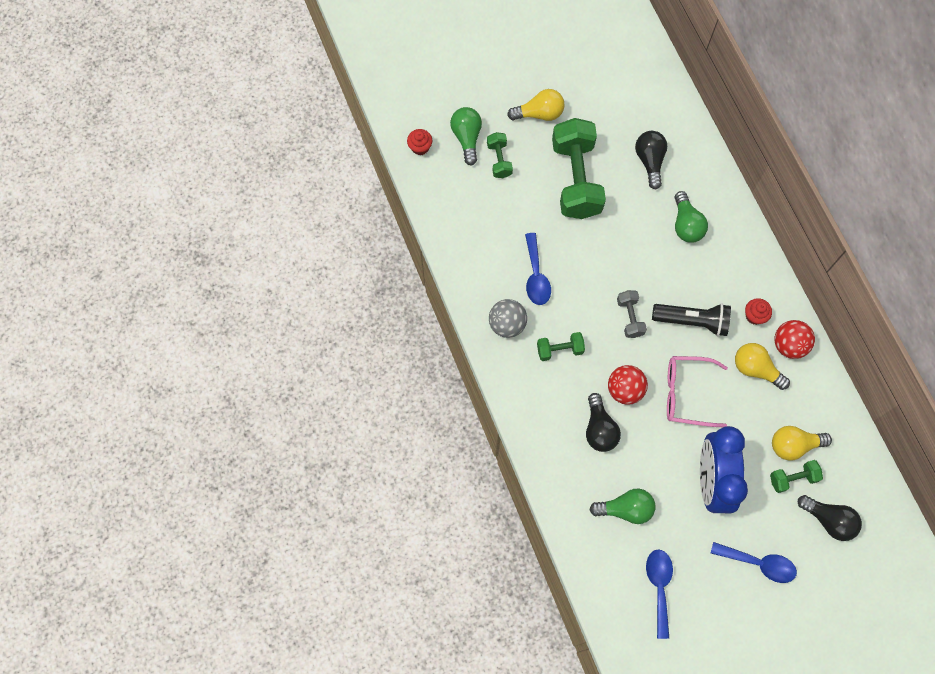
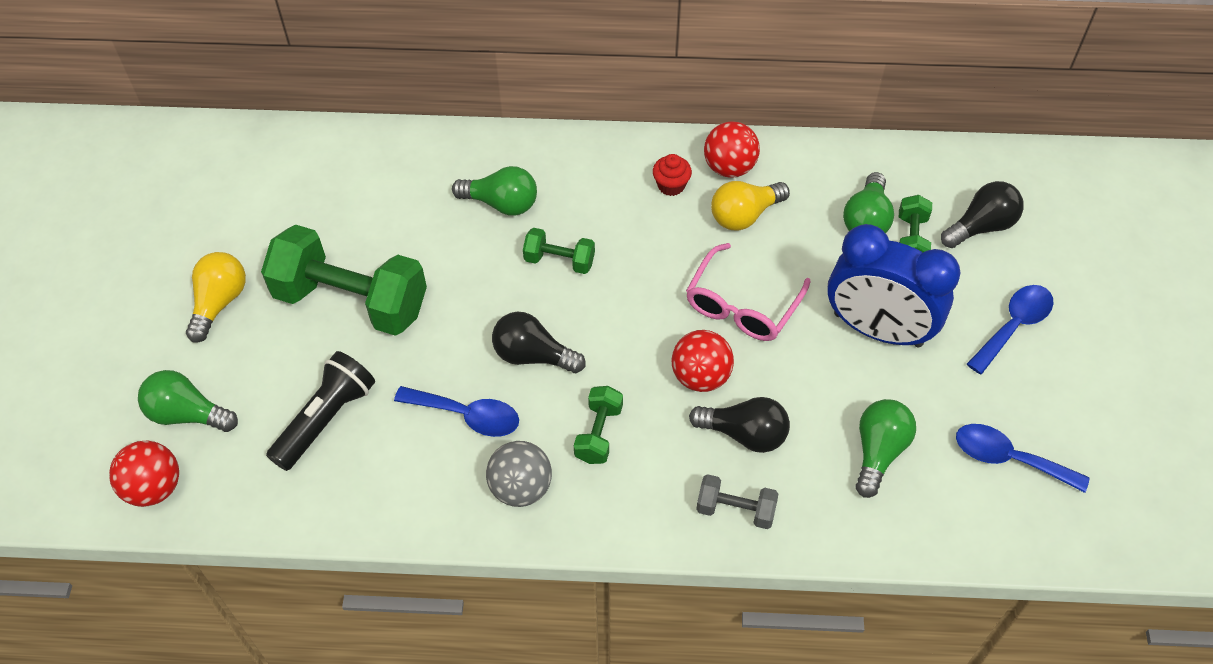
camera: 65 degrees left, 15 degrees down
(420, 147) = (154, 487): red cupcake -> red ball
(499, 160) = (254, 386): green dumbbell -> green dumbbell (559, 261)
(630, 317) = (597, 325): grey dumbbell -> grey dumbbell (735, 510)
(650, 161) = (384, 204): black light bulb -> black light bulb (533, 355)
(692, 321) = (642, 255): black flashlight -> black flashlight (326, 419)
(794, 445) = (866, 220): yellow light bulb -> green light bulb

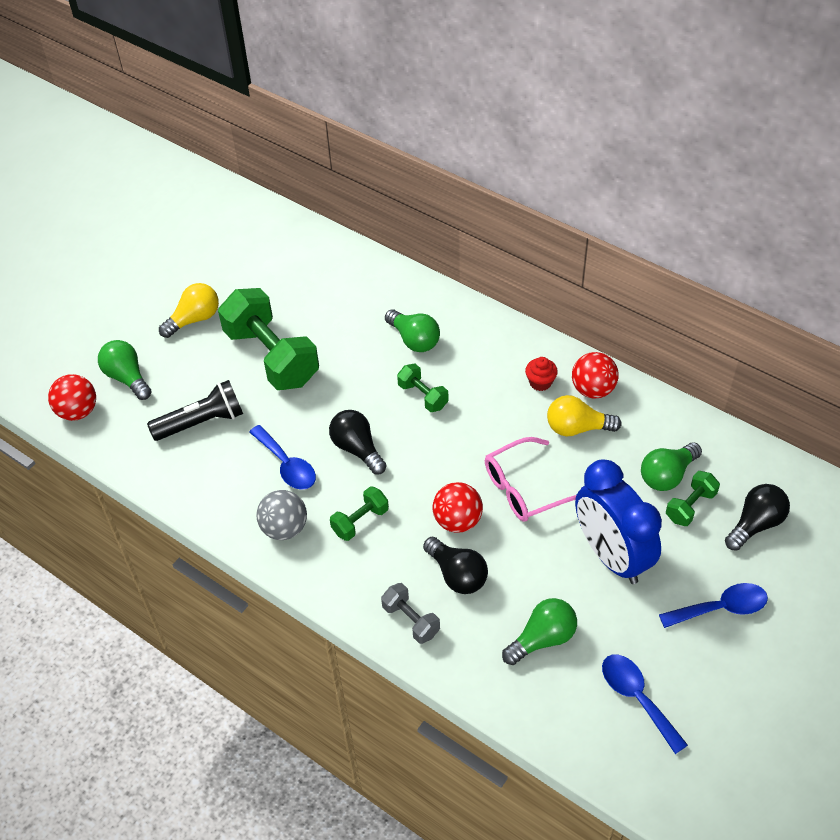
camera: 35 degrees right, 5 degrees down
(981, 226) = (755, 524): black light bulb -> black light bulb turned 45 degrees counterclockwise

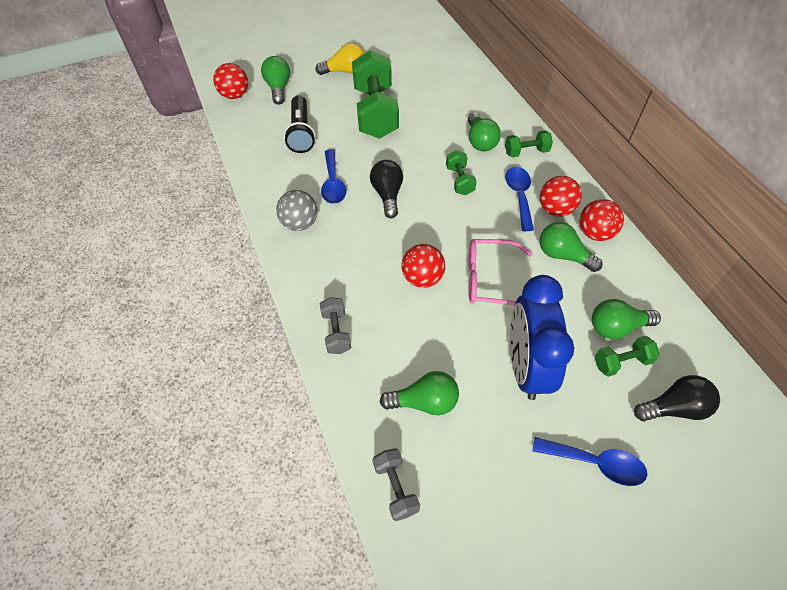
camera: 30 degrees right, 5 degrees up
(202, 422) = (301, 133): black flashlight -> black flashlight turned 75 degrees clockwise
(360, 521) = (353, 244): green dumbbell -> green dumbbell (526, 152)
(457, 574) = (394, 317): black light bulb -> none
(540, 382) = (555, 209): red cupcake -> red ball
(569, 728) = (396, 487): none -> grey dumbbell
(577, 428) = (563, 255): yellow light bulb -> green light bulb
(637, 698) = (469, 497): blue spoon -> blue spoon (519, 196)

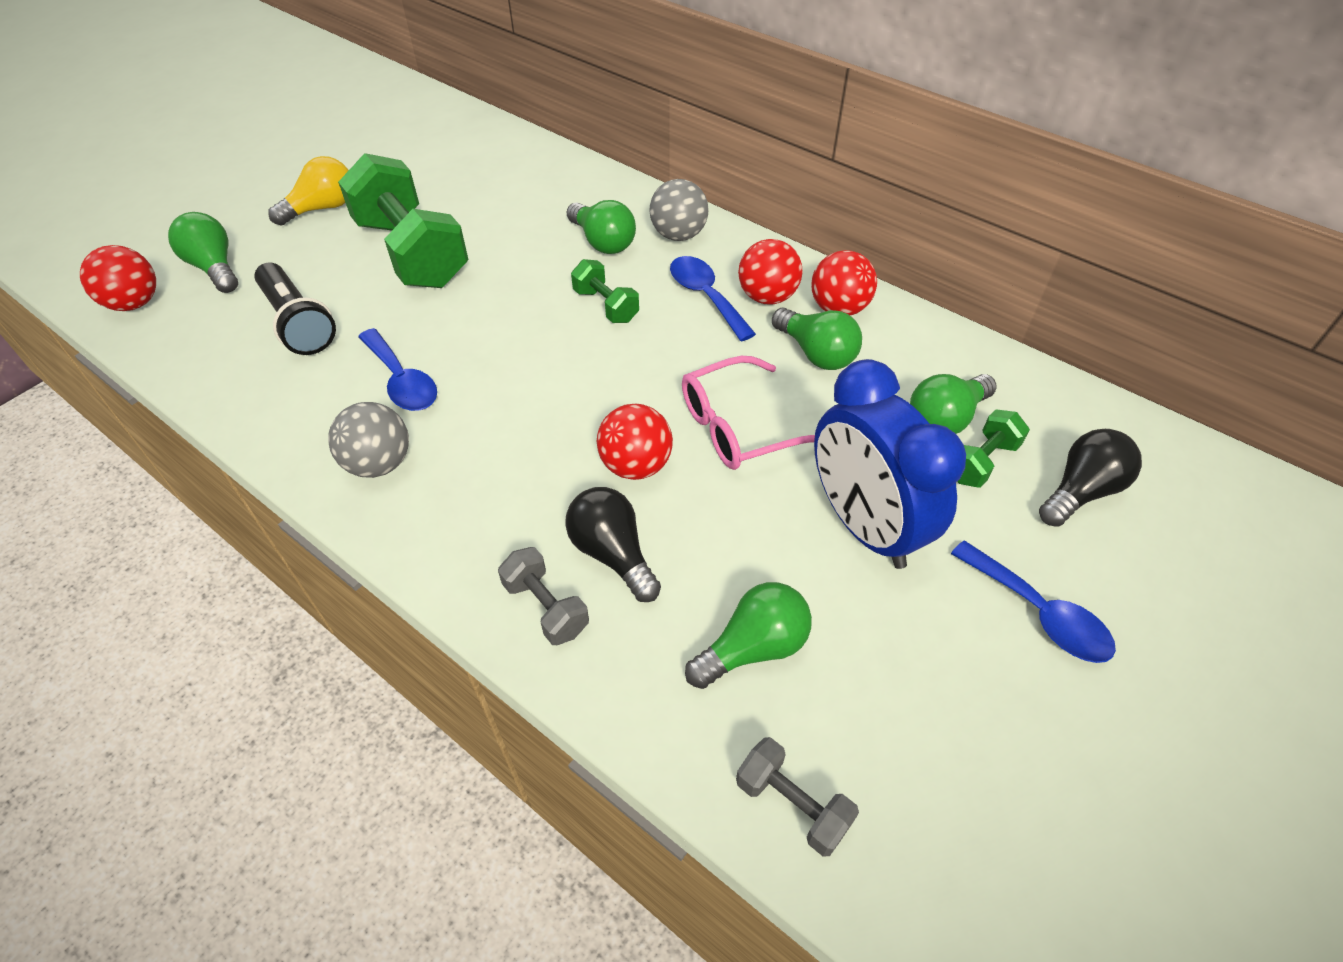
camera: 30 degrees left, 5 degrees down
(387, 195) = (505, 365): black light bulb -> black light bulb (613, 554)
(526, 152) = (678, 235): green dumbbell -> grey ball
(563, 255) = (816, 353): green light bulb -> green light bulb turned 135 degrees counterclockwise
(595, 463) = (1039, 613): blue spoon -> blue spoon turned 60 degrees clockwise

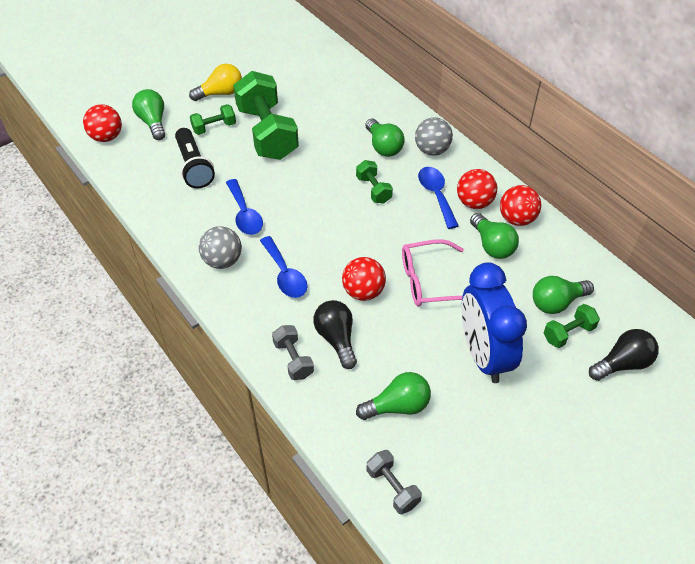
camera: 15 degrees right, 0 degrees up
(321, 259) = (214, 127): none -> green dumbbell
(1039, 613) = (566, 426): blue spoon -> blue spoon (285, 274)

